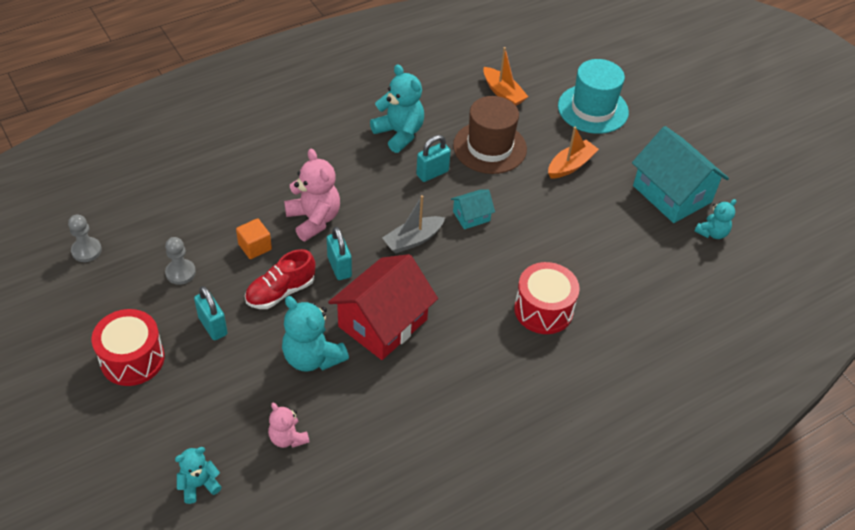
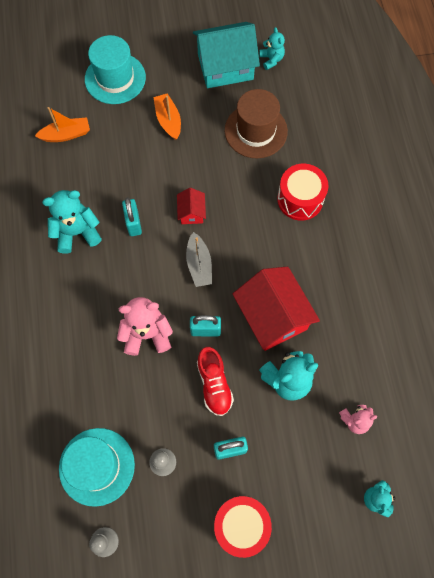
camera: 65 degrees left, 20 degrees up
(160, 222) = (97, 466): none -> turquoise hat
(255, 247) = (158, 391): orange cube -> none
(471, 216) = (191, 212): turquoise house -> red house
(489, 147) = (123, 170): brown hat -> brown hat (256, 131)

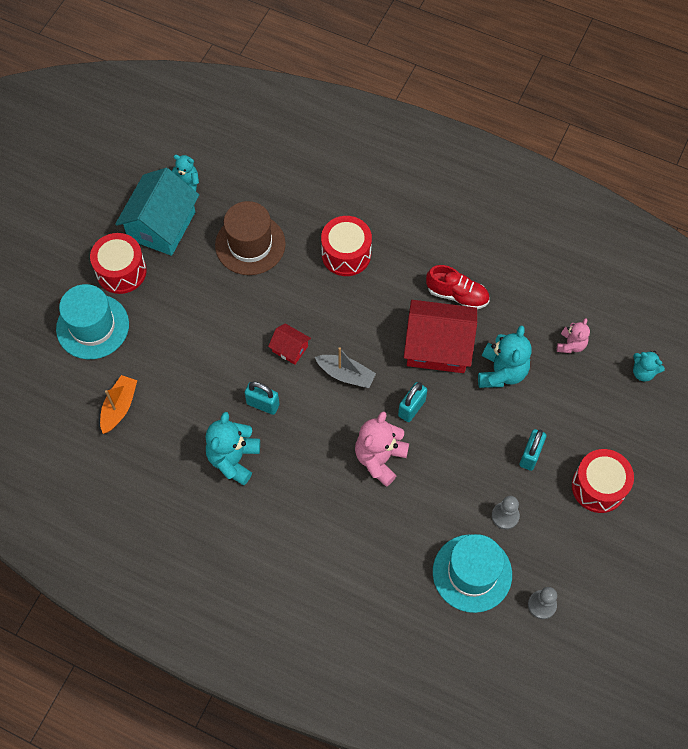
camera: 55 degrees left, 5 degrees down
(168, 120) = (179, 309): orange boat -> none
(170, 67) = (121, 271): none -> red drum
(214, 384) = (465, 432): red shoe -> red shoe (457, 295)

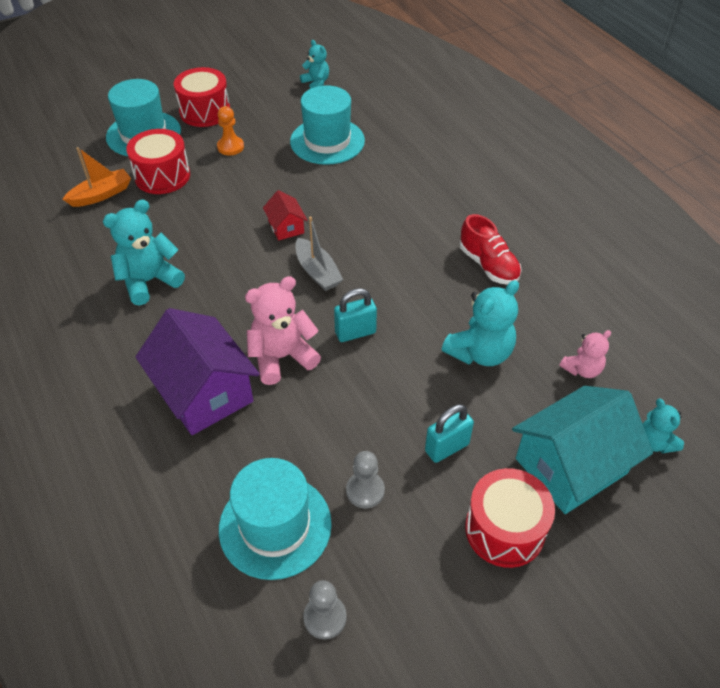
camera: 35 degrees right, 15 degrees down
(161, 225) = (268, 98): turquoise house -> turquoise house (571, 465)
(178, 297) = (230, 147): none -> orange pawn
(250, 244) = (327, 141): brown hat -> turquoise hat
(263, 404) = (219, 254): turquoise padlock -> none
(346, 254) = (406, 185): red drum -> red drum (162, 176)
(352, 517) = (204, 392): none -> purple house
(438, 347) = (430, 296): red house -> none

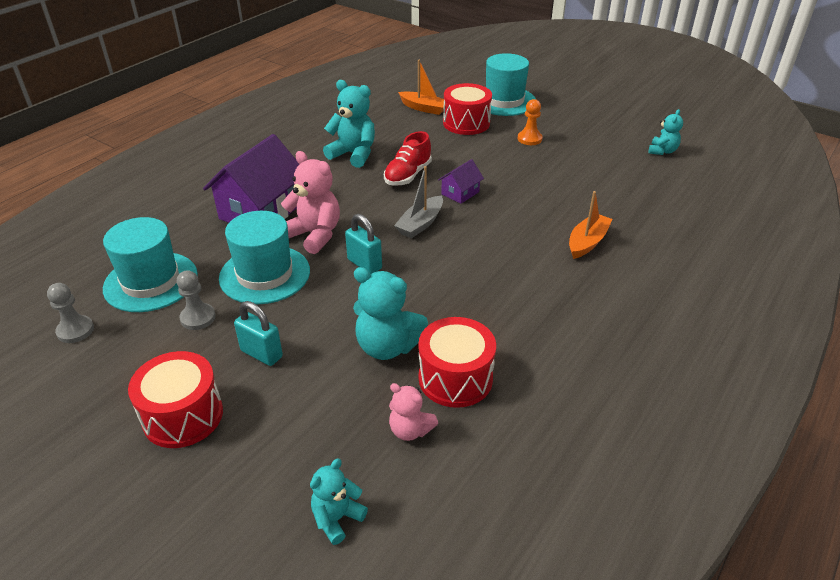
camera: 65 degrees right, 10 degrees down
(205, 111) = (559, 115): red drum -> red drum (455, 378)
(286, 227) = (460, 193): red house -> purple house
(327, 141) = (589, 180): turquoise hat -> turquoise hat (265, 274)
(413, 180) = (587, 242): none -> orange boat
(488, 265) = (510, 323): red shoe -> red shoe (408, 175)
(571, 465) = (275, 449): turquoise house -> none

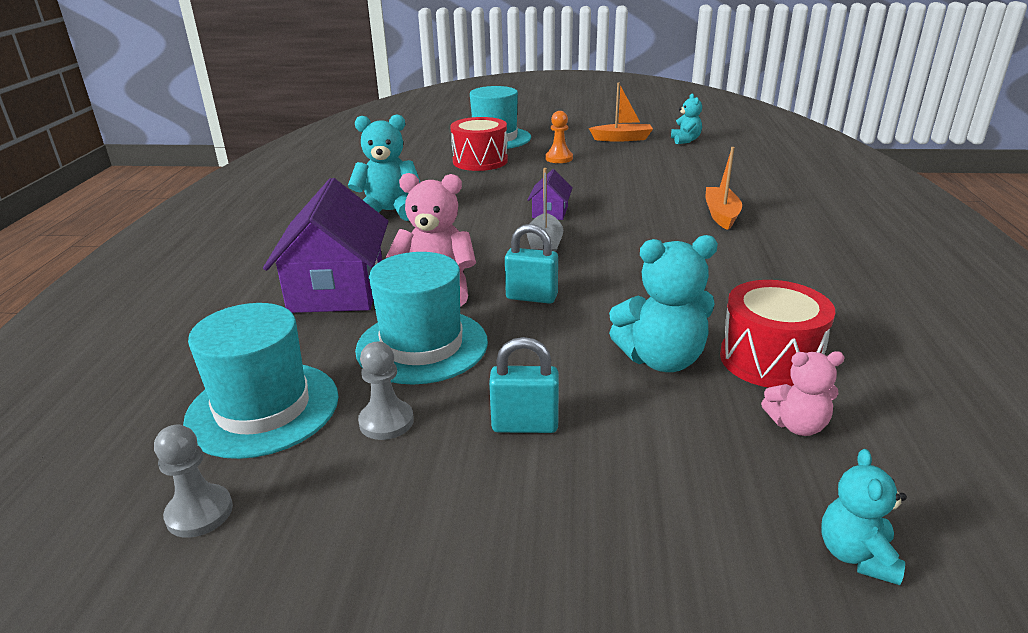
camera: 30 degrees left, 10 degrees down
(183, 416) = (508, 541): red drum -> none
(408, 175) = (475, 213): red shoe -> none
(424, 108) = (419, 160): orange boat -> orange boat (622, 139)

